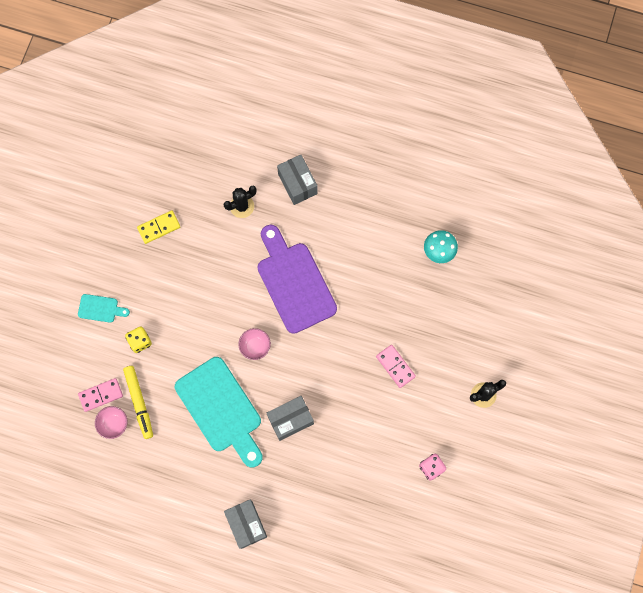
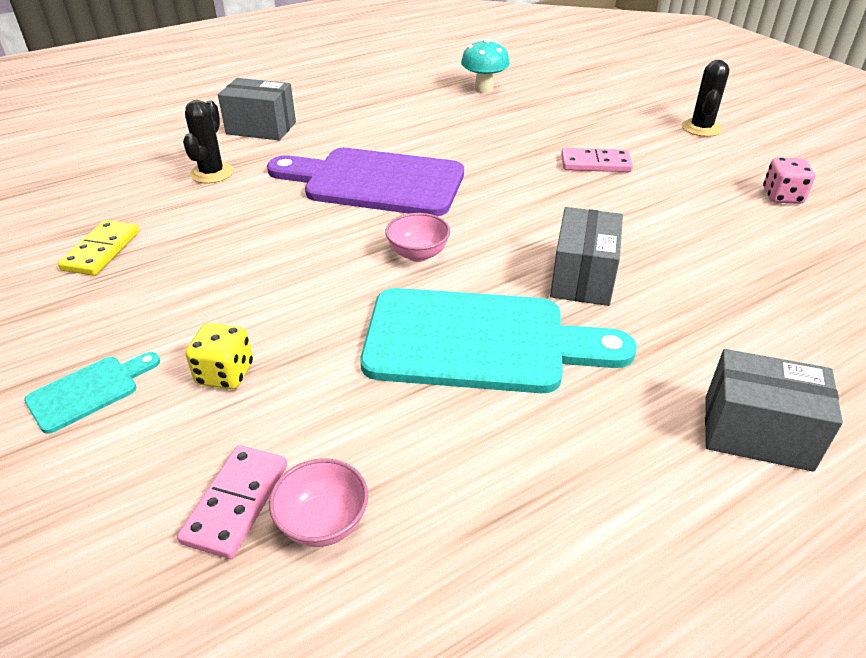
camera: 50 degrees left, 35 degrees down
(139, 402) = (332, 447): yellow marker -> none

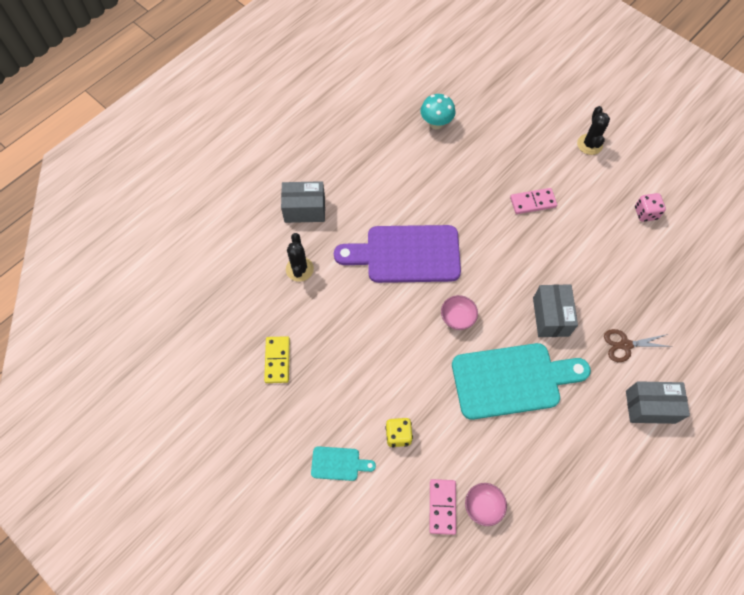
camera: 15 degrees left, 25 degrees up
(89, 391) = (338, 464): turquoise cutting board -> turquoise cutting board turned 60 degrees clockwise
(718, 335) = (625, 345): none -> brown scissors

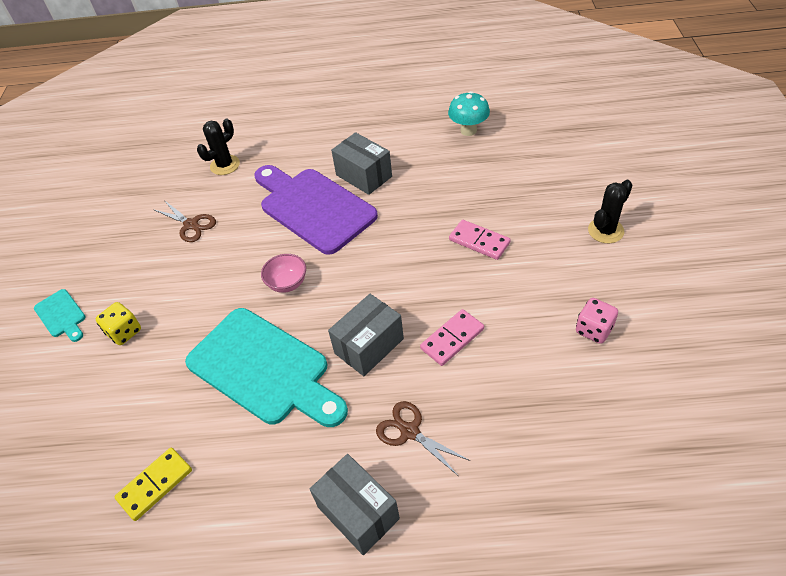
camera: 50 degrees right, 15 degrees down
(277, 360) = (127, 213): yellow domino -> yellow domino (155, 484)
(304, 209) = (283, 129): grey box -> grey box (364, 176)
(338, 331) = (191, 225): none -> brown scissors
(442, 506) = (75, 416): pink domino -> pink domino (452, 339)
(483, 506) = (101, 447): pink bowl -> none

